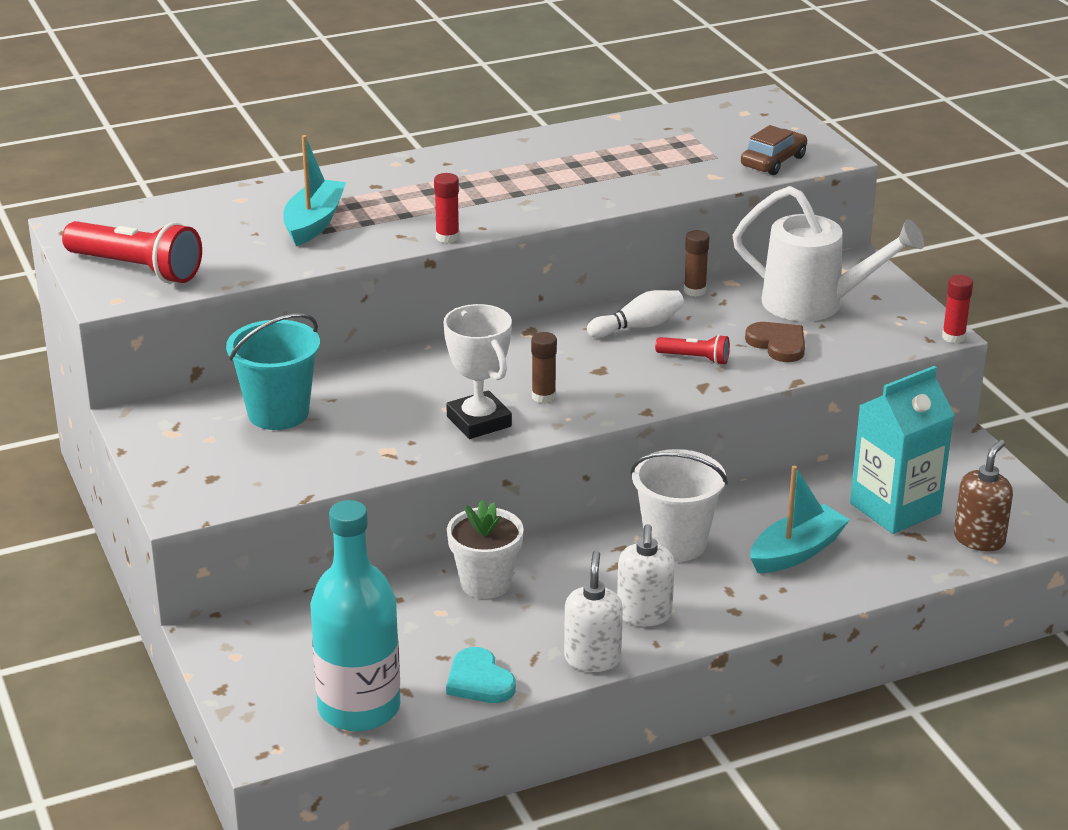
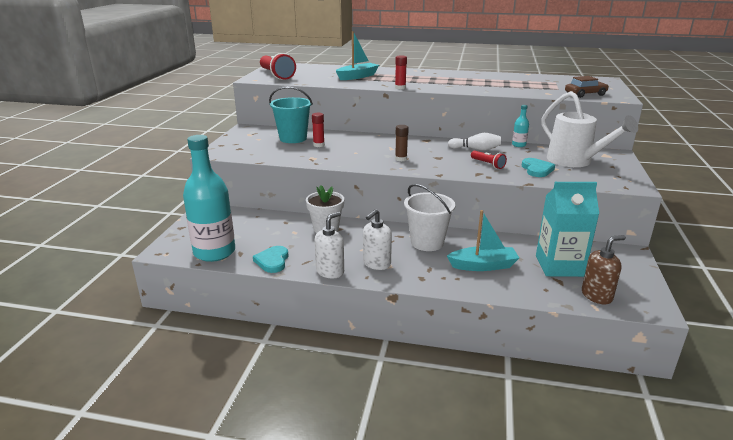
camera: 35 degrees right, 5 degrees down
(479, 421) = (362, 159): white trophy -> none
(694, 291) = (518, 145): brown glue stick -> turquoise bottle
(778, 344) = (537, 169): brown heart -> turquoise heart
(953, 337) = (642, 190): red glue stick -> red glue stick (319, 145)

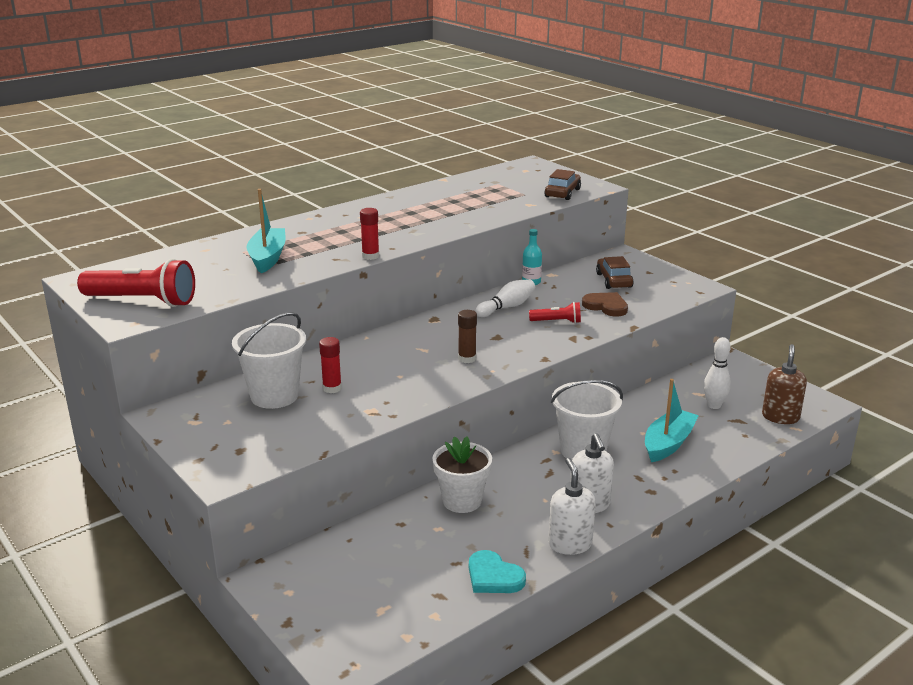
camera: 50 degrees left, 0 degrees up
(214, 252) = (408, 617): turquoise bottle -> none
(293, 138) = (274, 396): turquoise bucket -> white bucket
(537, 169) = (606, 306): turquoise heart -> brown heart
(559, 266) = (714, 405): turquoise carton -> white bowling pin
(575, 161) = (614, 280): white watering can -> brown car

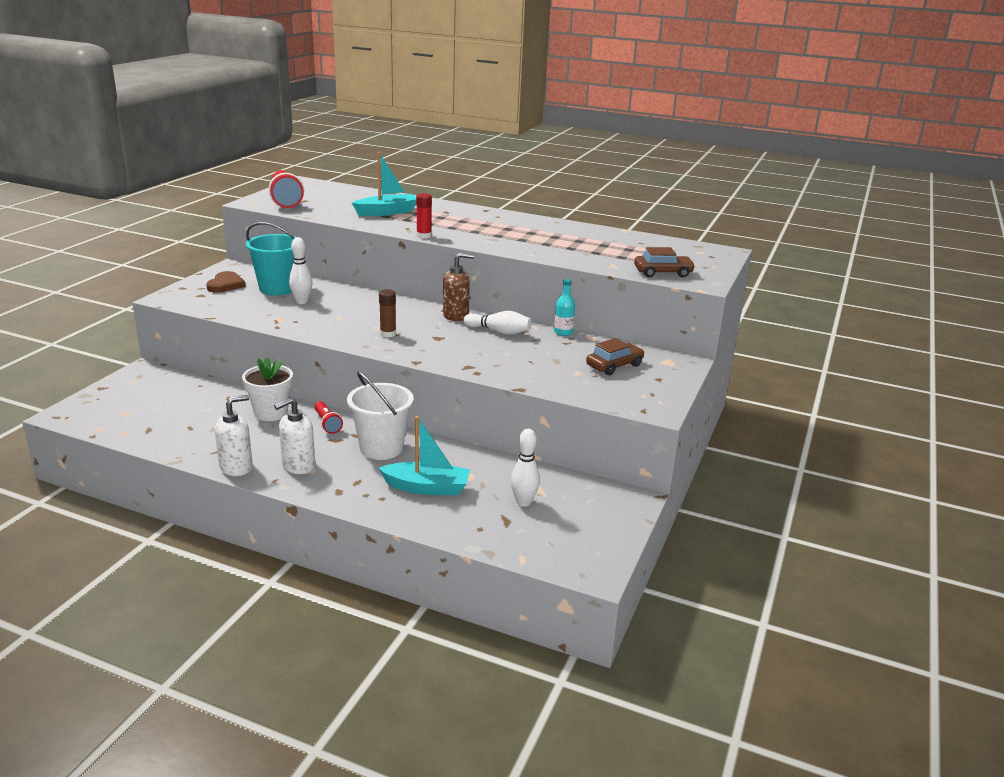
camera: 60 degrees right, 0 degrees up
(274, 396) = (277, 288): white bucket -> turquoise bucket
(332, 388) = (302, 301): red glue stick -> white bowling pin
(493, 576) = (179, 444): turquoise heart -> none
(557, 322) = (493, 355): red flashlight -> red flashlight (327, 424)
(606, 306) = (550, 370): brown heart -> brown heart (226, 285)
(780, 417) = (537, 546): brown soap dispenser -> brown soap dispenser (456, 315)

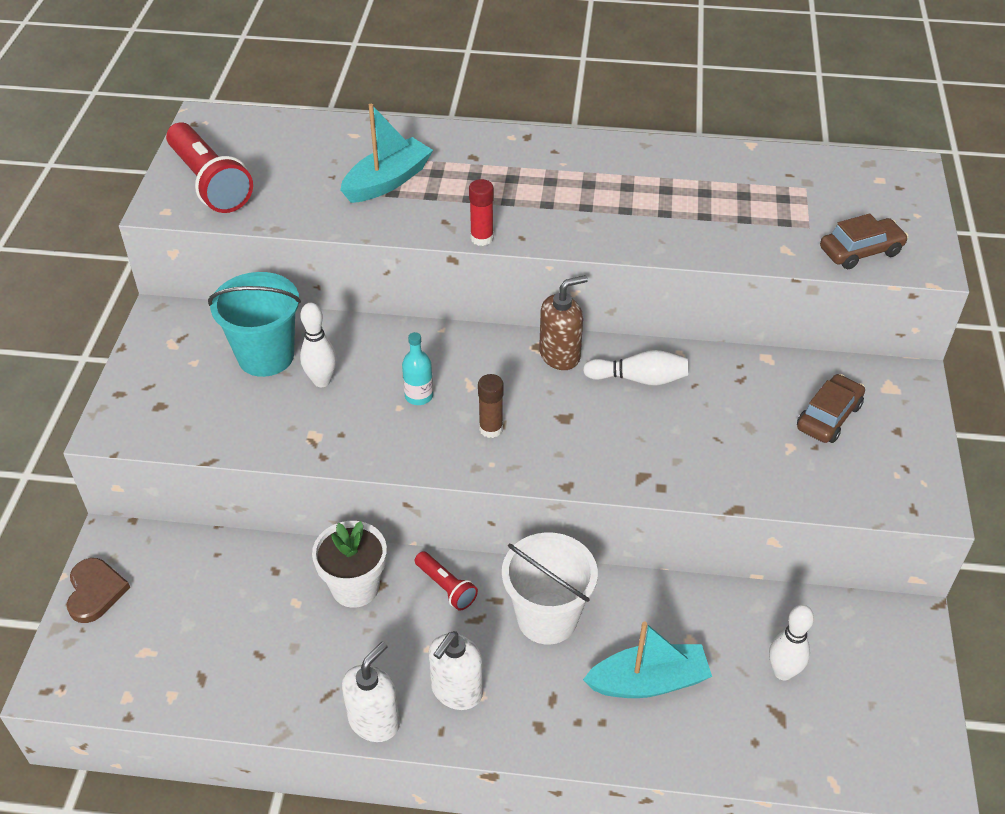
camera: 15 degrees left, 20 degrees up
(226, 285) = (181, 368): brown heart -> brown heart (95, 591)
(563, 332) = (724, 355): turquoise bottle -> turquoise bottle (419, 396)

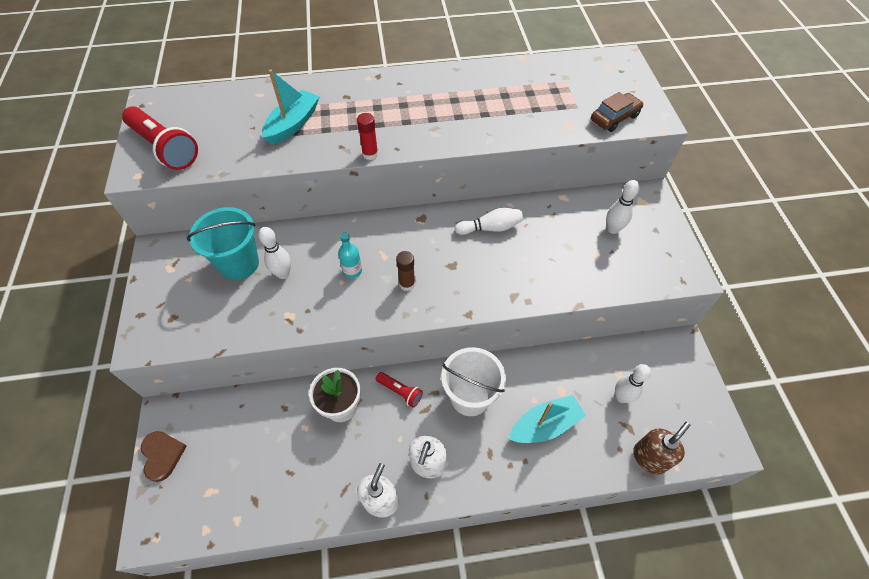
camera: 15 degrees left, 10 degrees up
(560, 355) = (436, 222): brown soap dispenser -> brown soap dispenser (649, 458)
(828, 417) = (613, 229): brown car -> white bowling pin

